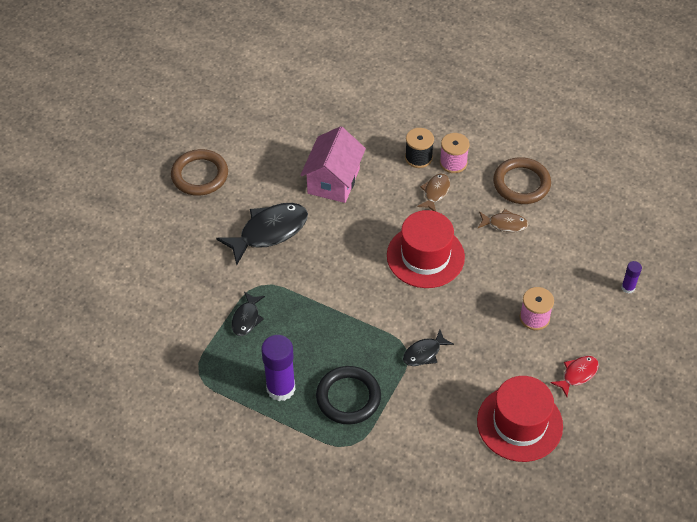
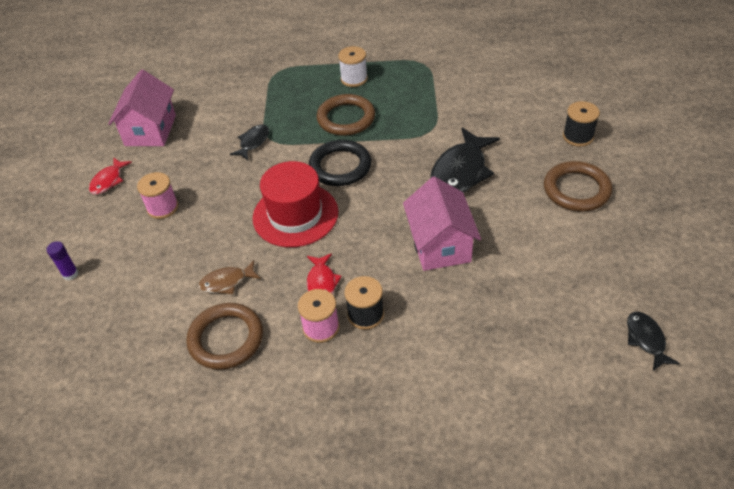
camera: 155 degrees right, 5 degrees down
(149, 218) = (578, 136): none -> black spool
(246, 318) = (419, 106): black fish -> black fish (646, 339)
(281, 388) = (354, 79): purple glue stick -> white spool
(322, 338) = (346, 118): none -> brown ring
(348, 397) = (298, 93): black ring -> black ring (340, 166)
(435, 192) = (322, 282): brown fish -> red fish
(519, 423) = (150, 130): red hat -> pink house

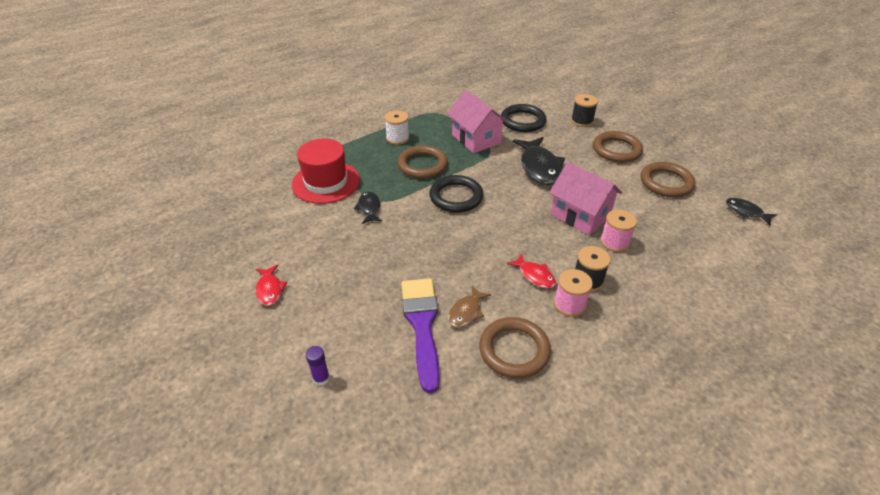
camera: 40 degrees left, 5 degrees down
(150, 130) = (265, 235): pink house -> pink house (476, 139)
(162, 207) = (347, 286): pink spool -> pink spool (614, 242)
(180, 274) = (422, 325): none -> purple brush
(295, 215) = (462, 242): red hat -> red hat (326, 182)
(506, 109) = (523, 121): none -> black ring
(588, 256) = (666, 183): none -> brown ring

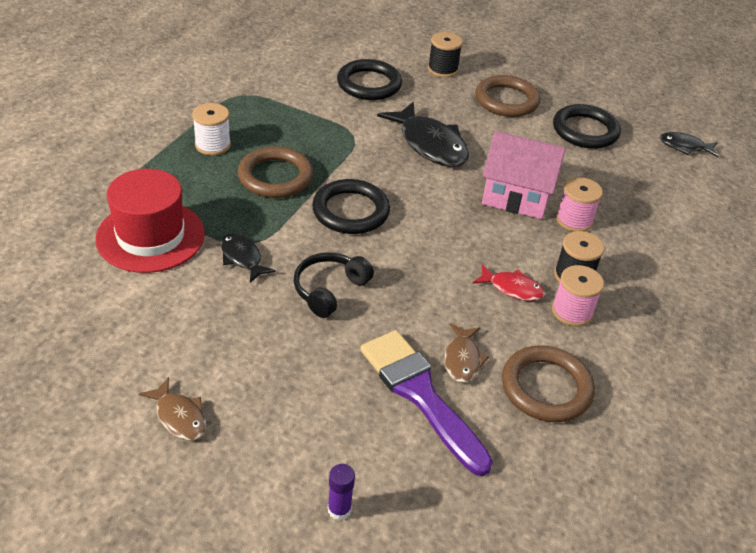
camera: 30 degrees left, 0 degrees up
(270, 289) = (179, 416): red fish -> brown fish
(409, 242) = (329, 290): none -> black headphones
(476, 139) = (324, 123): pink house -> none
(666, 183) = (585, 131): brown ring -> black ring

